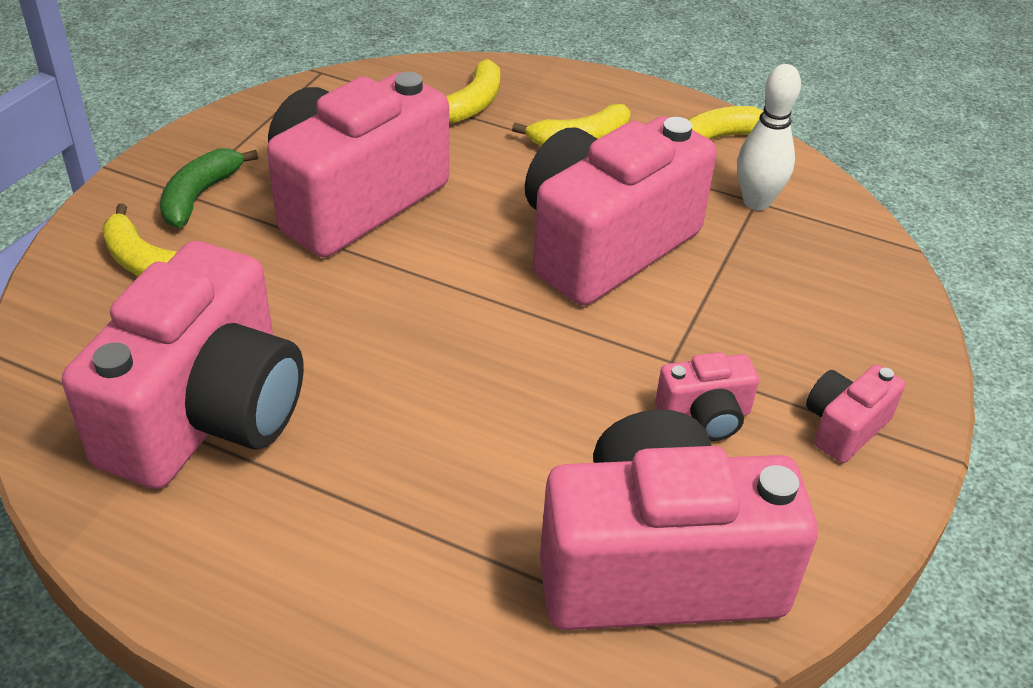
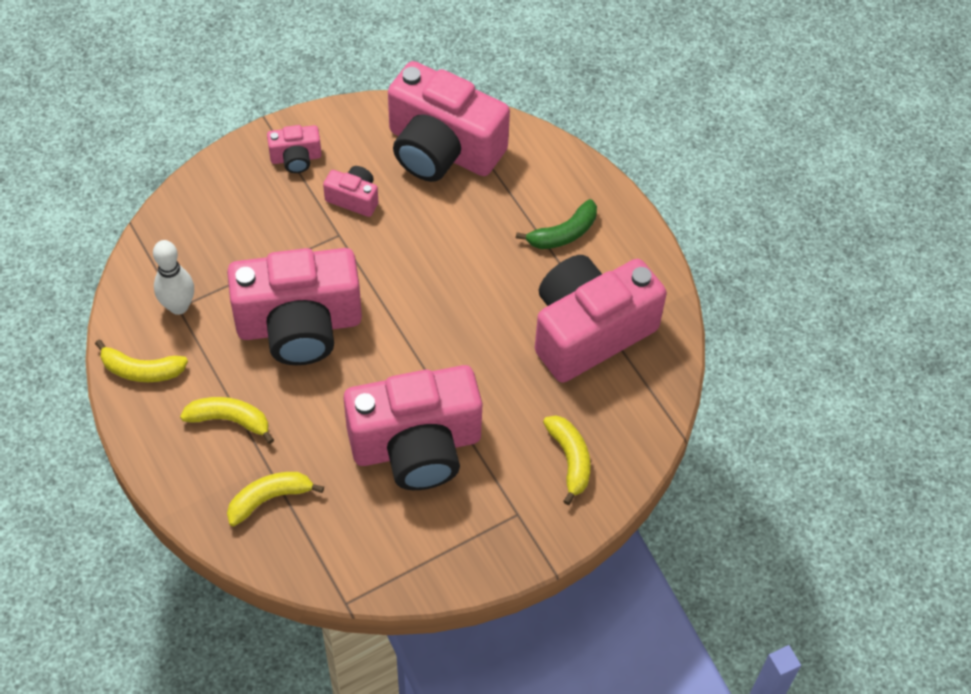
camera: 145 degrees left, 15 degrees up
(200, 196) = (508, 504): green banana -> green banana (563, 233)

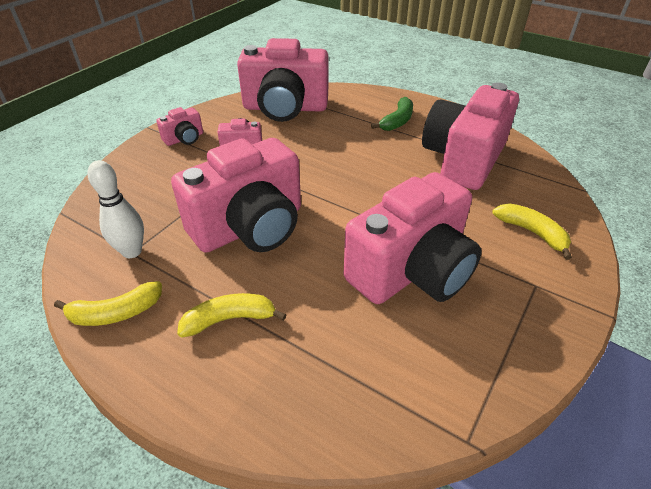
camera: 25 degrees left, 15 degrees down
(269, 499) = (313, 372): yellow banana -> none

